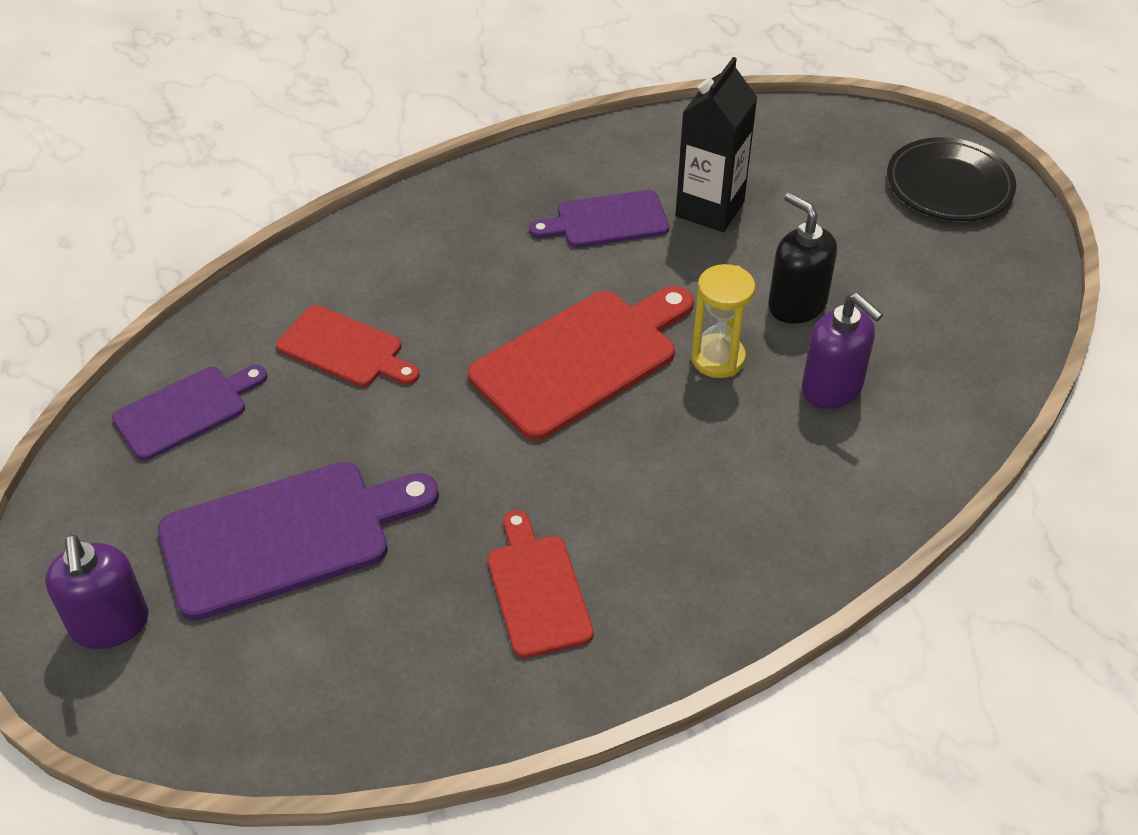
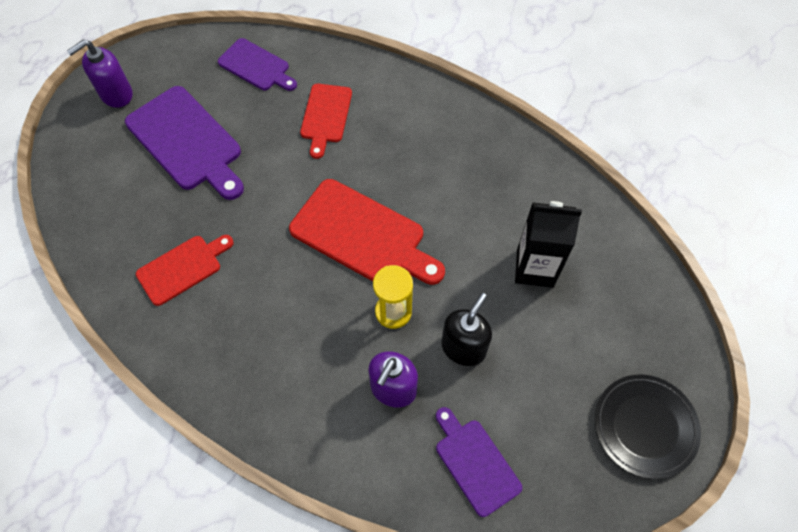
camera: 70 degrees right, 15 degrees up
(606, 221) = (493, 211): purple cutting board -> purple cutting board (475, 463)

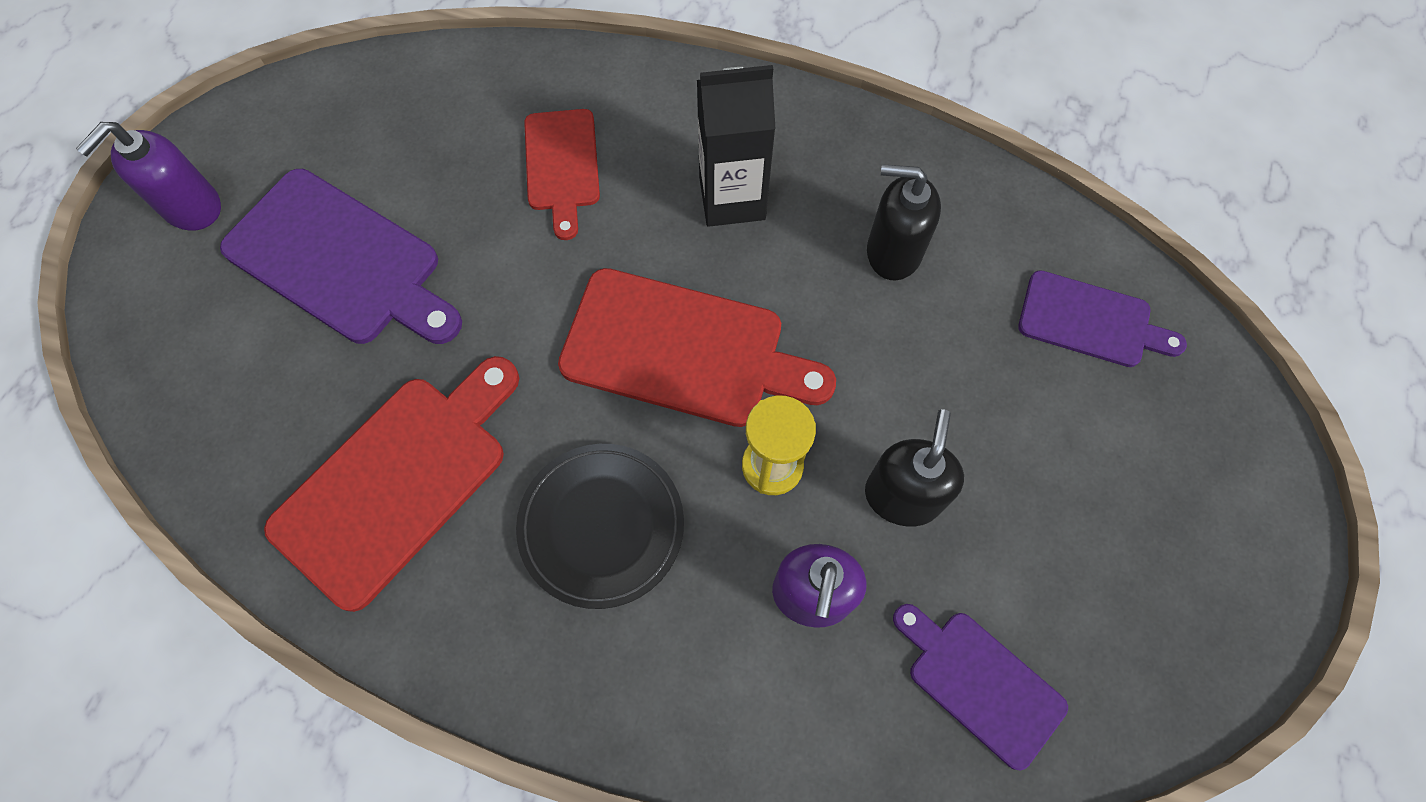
camera: 15 degrees left, 5 degrees up
(182, 268) = (397, 481): red cutting board -> red cutting board, size x1.66
(256, 66) = (421, 107): purple cutting board -> purple cutting board (1090, 321)
(503, 208) = (893, 252): none -> black soap dispenser
(535, 268) = (972, 337): black carton -> black carton (732, 198)
(644, 427) = (1218, 550): black plate -> black plate (601, 526)

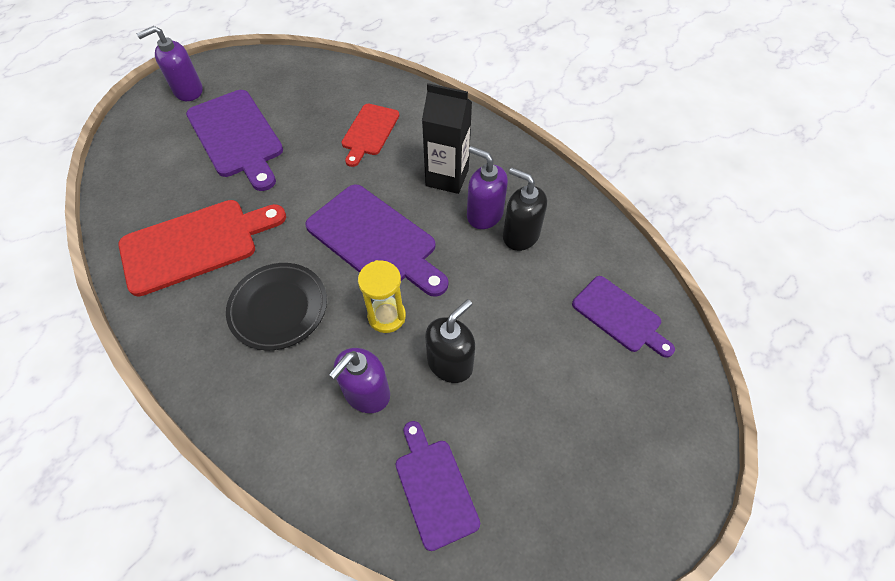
camera: 25 degrees right, 10 degrees down
(683, 350) = (375, 240): red cutting board -> purple cutting board
(822, 239) = (484, 214): none -> purple soap dispenser

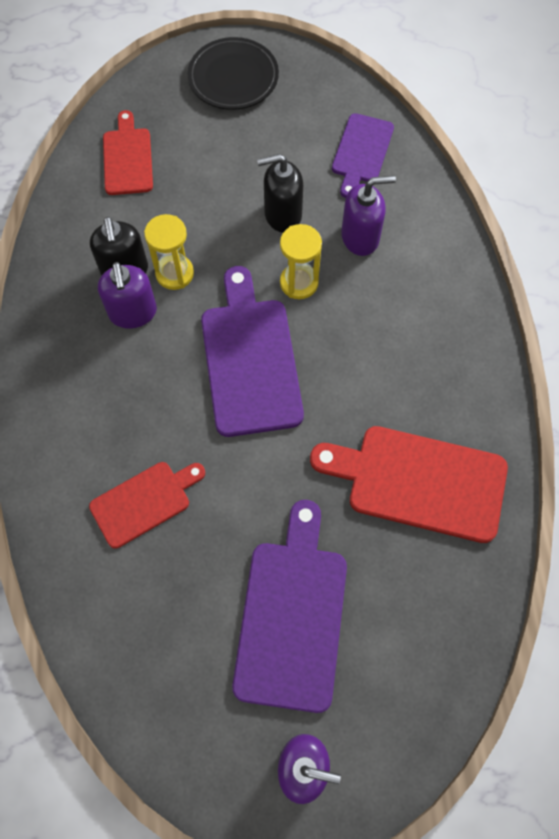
camera: 140 degrees left, 10 degrees up
(278, 308) = (381, 354): black plate -> black plate (233, 77)
(447, 177) = (124, 378): black carton -> none
(485, 257) = (174, 273): none -> yellow hourglass
(619, 316) = (127, 158): purple cutting board -> red cutting board

